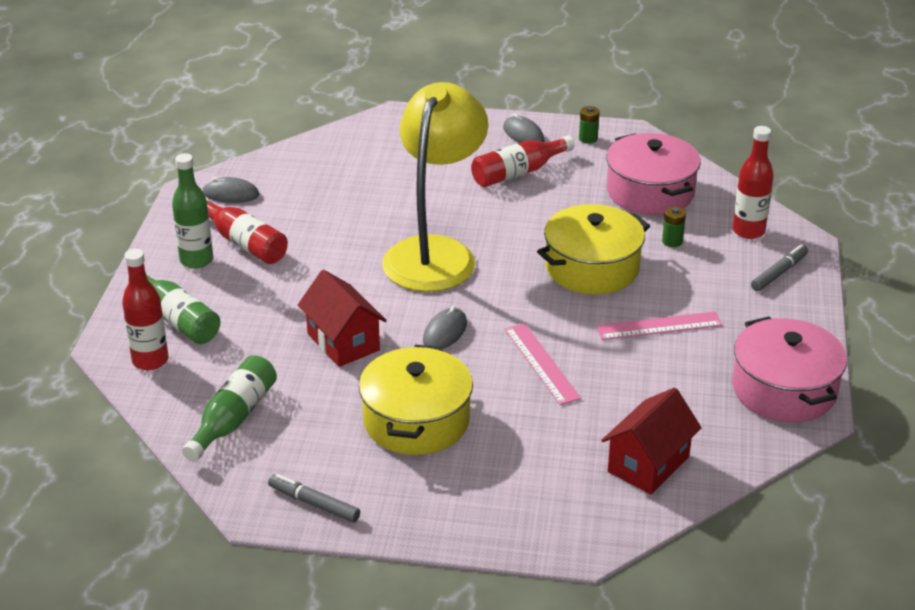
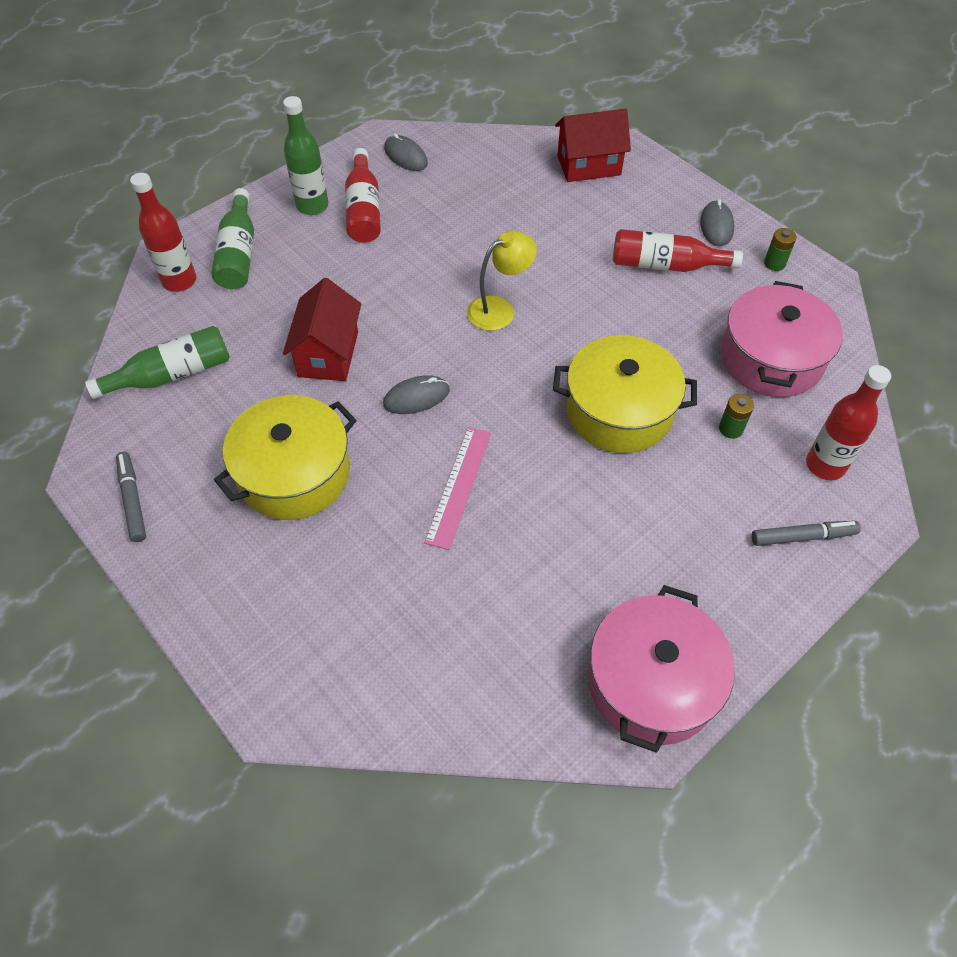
camera: 40 degrees right, 20 degrees up
(435, 253) = (499, 309): yellow lamp -> yellow lamp, size x0.48
(648, 464) = (427, 669): red house -> red house (589, 165)
(659, 326) = (610, 518): pink ruler -> none

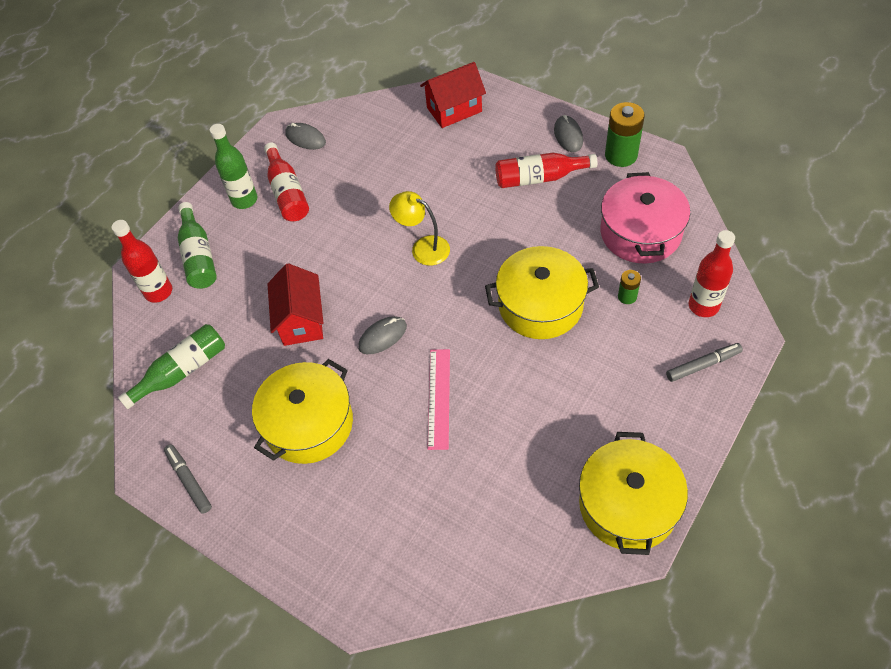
camera: 10 degrees left, 0 degrees up
(499, 309) = (423, 247): yellow lamp -> yellow lamp turned 105 degrees counterclockwise
(652, 682) = (628, 505): pink pot -> yellow pot
(774, 263) = (621, 155): green battery -> green battery, size x1.90

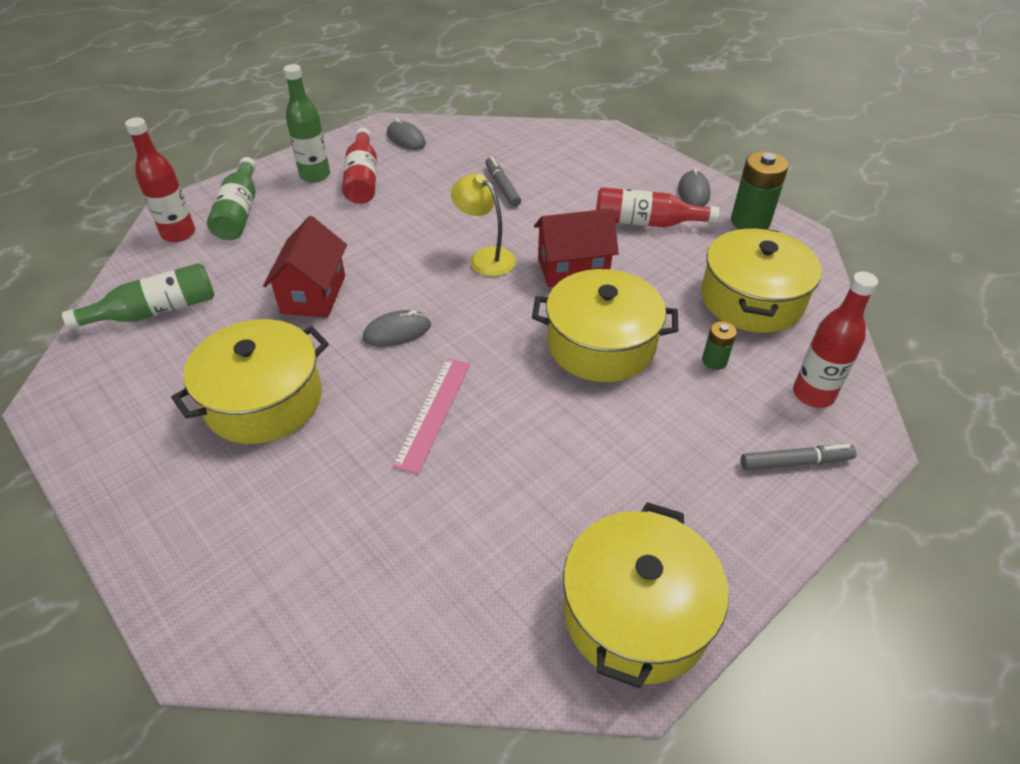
camera: 10 degrees right, 10 degrees down
(189, 481) = (91, 424): grey marker -> grey marker (502, 186)
(454, 109) = (574, 146): red house -> red house (573, 269)
(640, 233) = (751, 299): pink pot -> yellow pot

